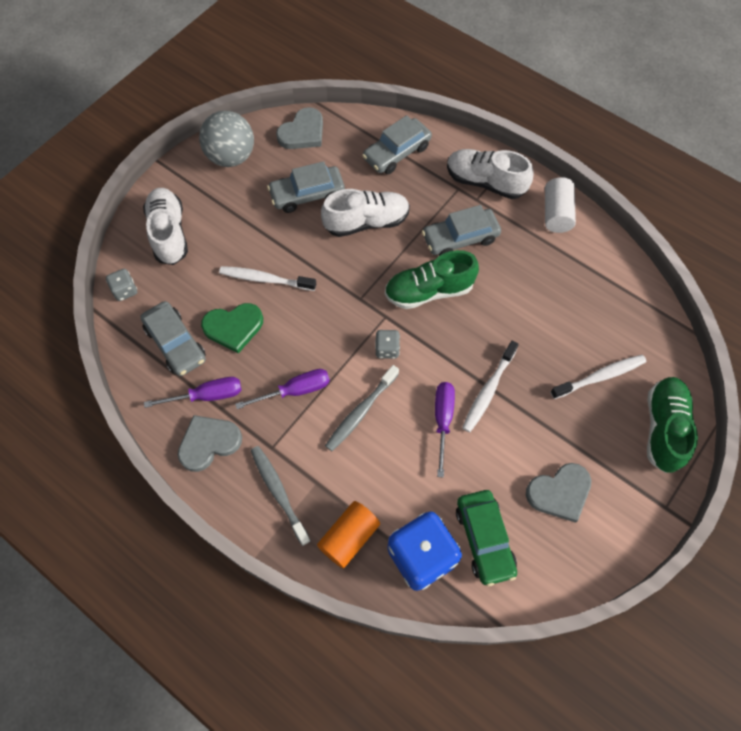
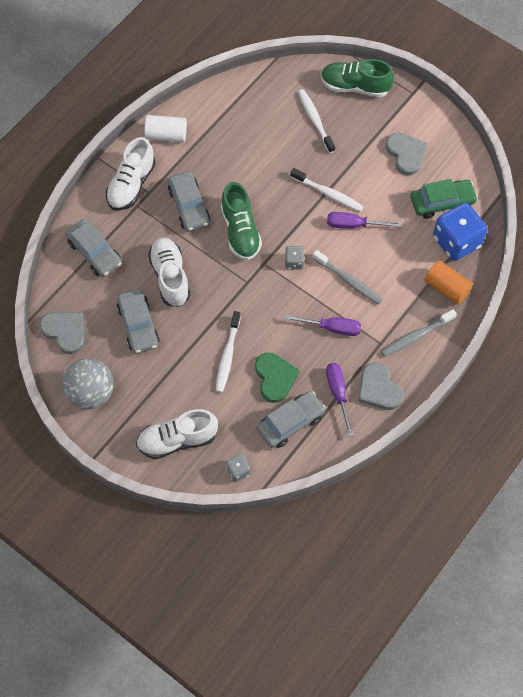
camera: 90 degrees left, 0 degrees up
(295, 390) = (332, 328): purple screwdriver -> purple screwdriver turned 120 degrees clockwise

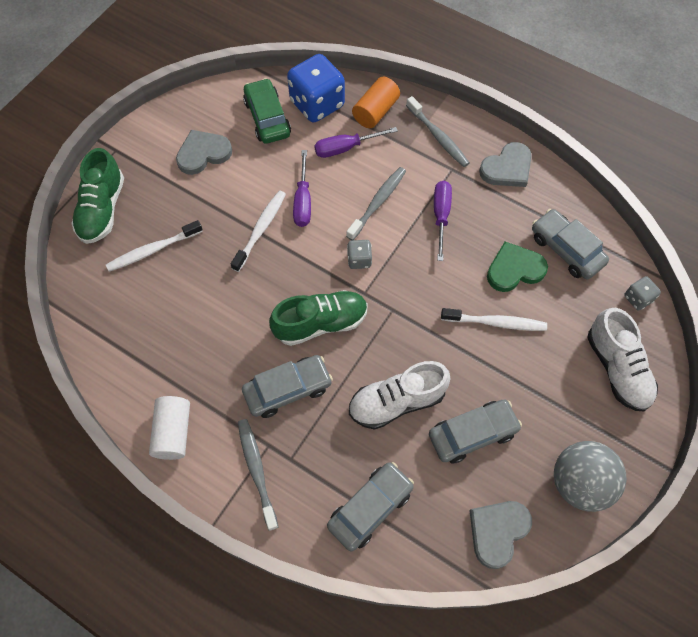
camera: 95 degrees left, 0 degrees up
(131, 185) = (257, 471): white shoe -> grey toothbrush
(338, 393) = (520, 205): purple screwdriver -> purple screwdriver (345, 148)

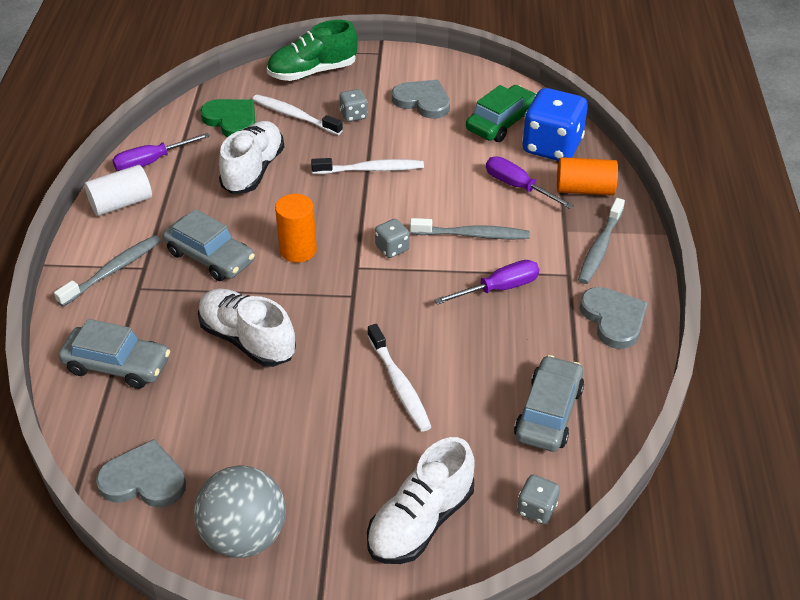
camera: 60 degrees right, 20 degrees down
(184, 208) = (353, 115): none -> grey dice
(202, 312) = (253, 170): none -> white shoe
(303, 201) = (427, 183): purple screwdriver -> purple screwdriver (151, 162)
(320, 323) = (298, 250): green shoe -> orange cylinder
(472, 434) = (248, 415): grey car -> none
(507, 168) = (613, 319): grey heart -> grey heart turned 135 degrees counterclockwise
(514, 269) = (481, 375): green heart -> green heart (231, 120)

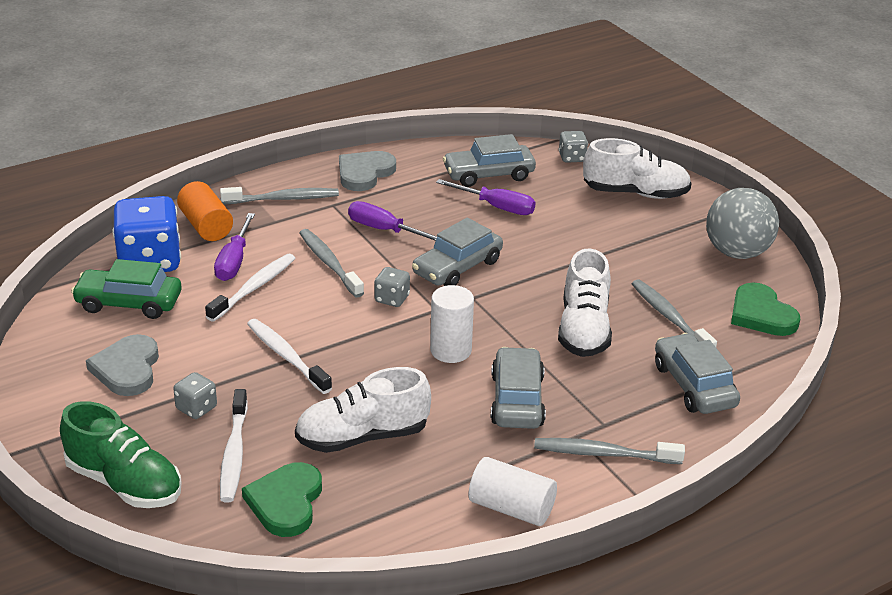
camera: 125 degrees left, 10 degrees down
(144, 479) = (761, 314): grey heart -> green heart
(151, 162) = (423, 526): purple screwdriver -> purple screwdriver (496, 207)
(206, 407) = (670, 318): none -> grey toothbrush
(298, 250) = (450, 350): orange cylinder -> white cylinder
(399, 384) = (538, 240): white toothbrush -> white toothbrush (254, 288)
(403, 307) = (457, 267): none -> grey car

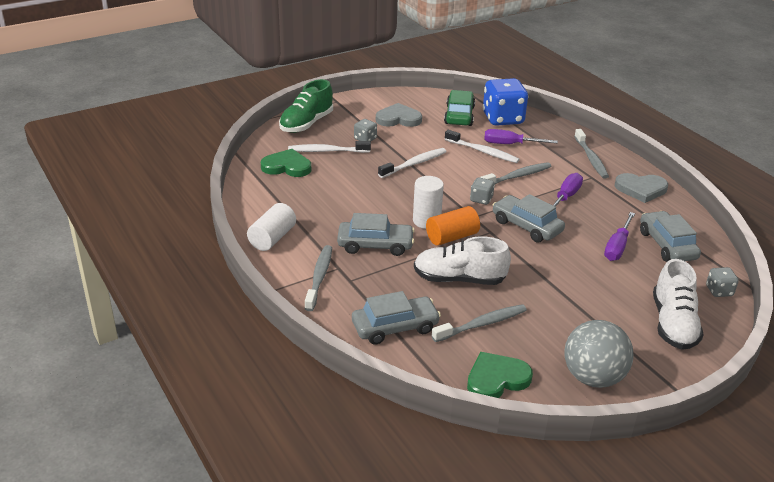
camera: 90 degrees right, 0 degrees up
(206, 226) = (547, 134): orange cylinder -> orange cylinder (451, 237)
(362, 437) = (339, 189): white shoe -> none
(364, 173) = (641, 189): grey heart -> grey heart turned 150 degrees clockwise

